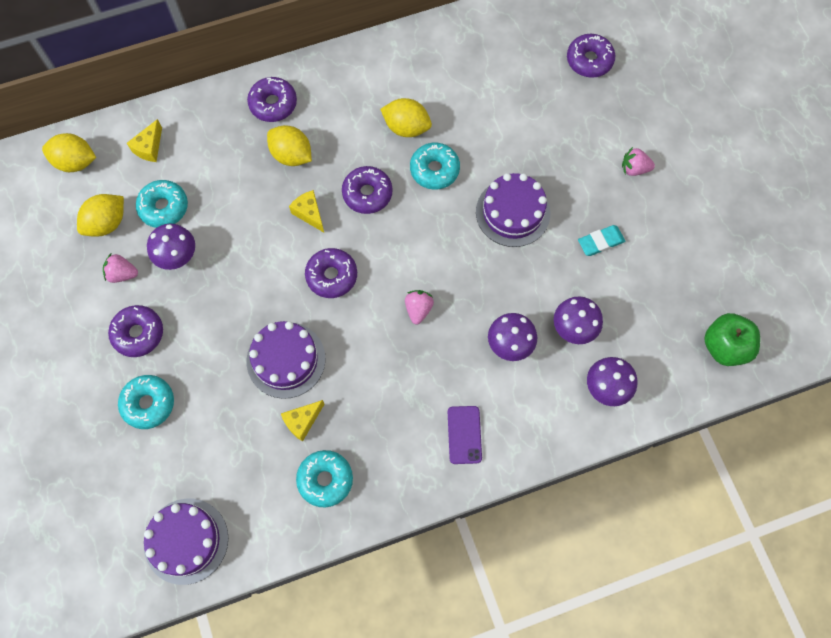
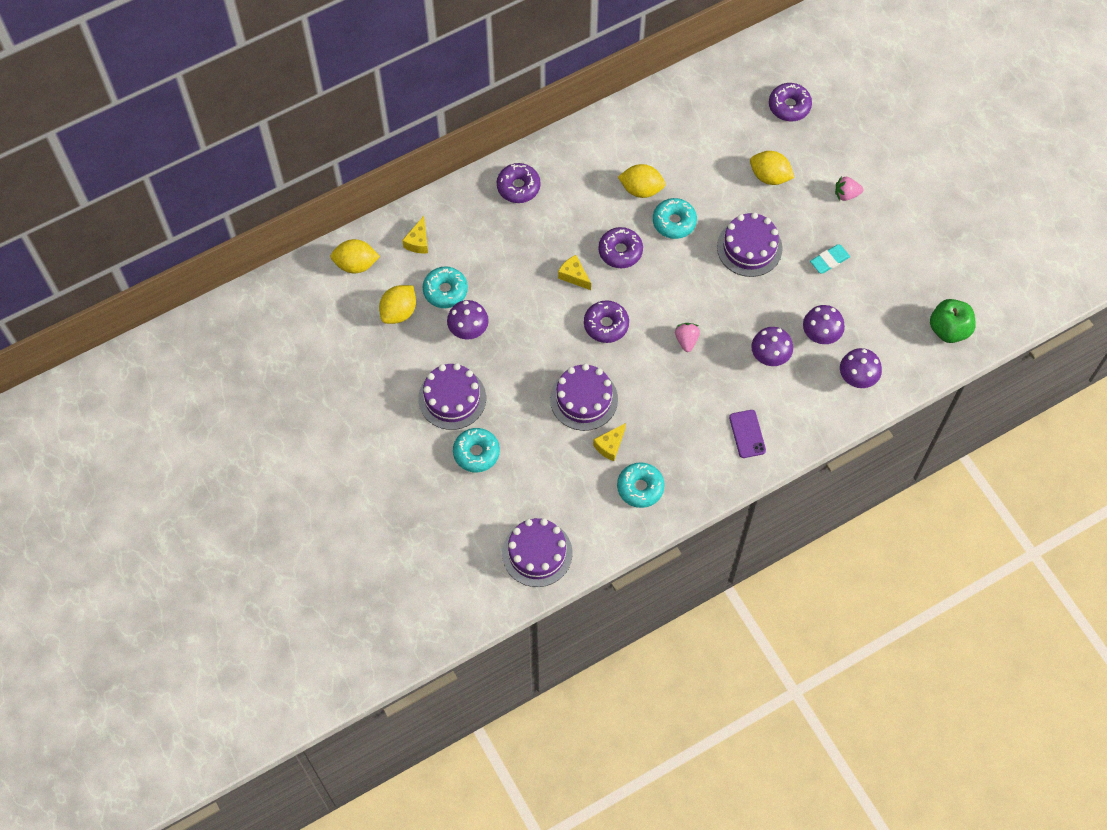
camera: 10 degrees left, 5 degrees down
(122, 274) = (424, 352): pink strawberry -> none
(138, 333) = (452, 398): purple donut -> purple cake
(291, 155) = (546, 229): yellow lemon -> yellow lemon (769, 176)

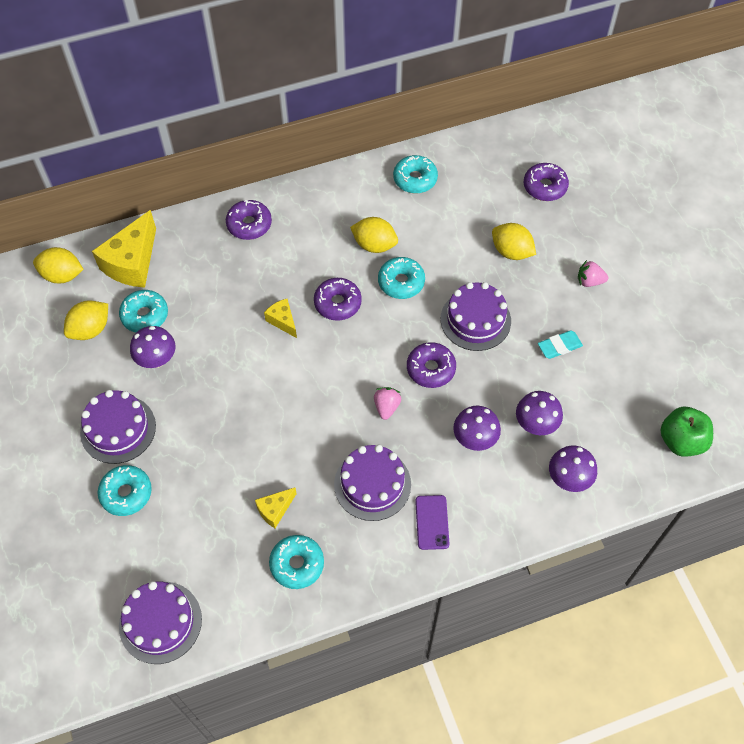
camera: 10 degrees right, 5 degrees down
(418, 242) = (132, 263): yellow cheese -> yellow cheese, size x1.96
(584, 399) = (259, 453): purple cake -> purple cake (372, 484)
(606, 325) = (304, 377): purple donut -> purple donut (431, 369)
(665, 117) = (415, 179): none -> turquoise donut

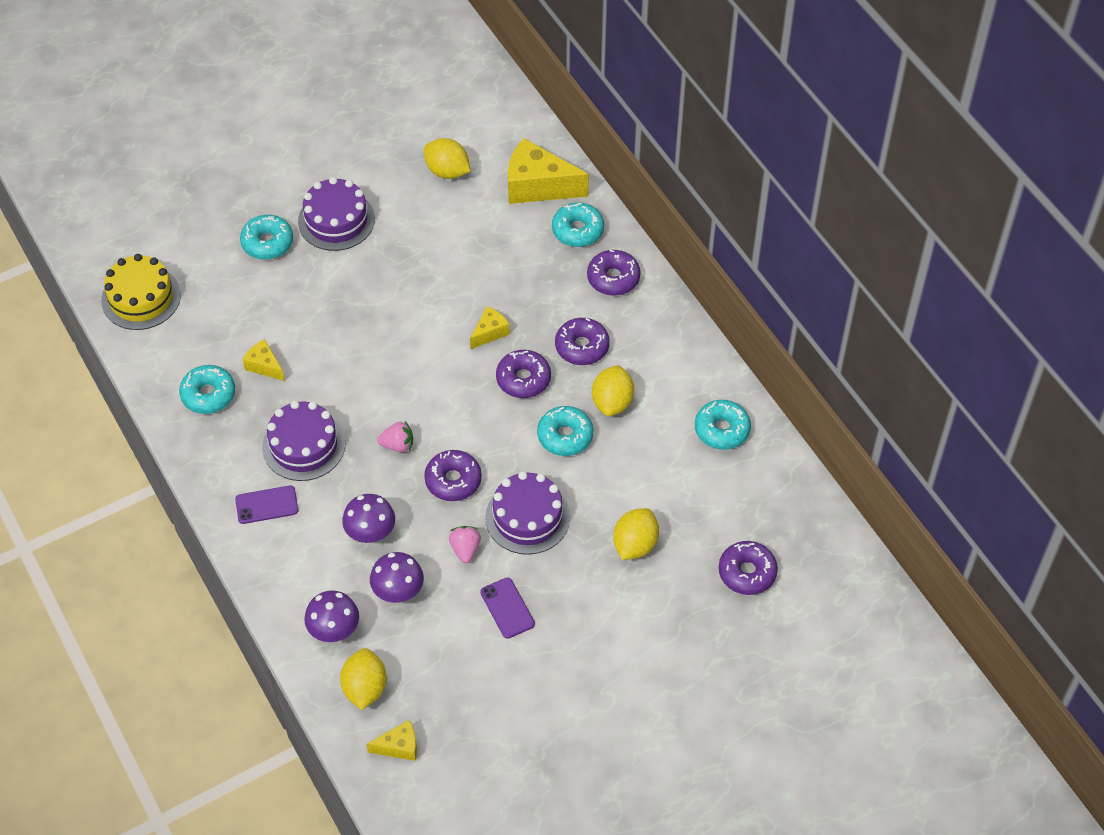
camera: 80 degrees right, 5 degrees down
(62, 275) = (509, 132): yellow lemon -> yellow lemon (365, 688)
(145, 315) = (473, 212): turquoise donut -> turquoise donut (577, 230)
(157, 359) = (421, 233): purple mushroom -> none
(160, 622) = (141, 298): purple cake -> yellow cake
(314, 257) = (582, 347): none -> purple donut
(559, 346) = (507, 608): turquoise eraser -> purple phone
(589, 281) = (609, 634): pink strawberry -> pink strawberry (465, 549)
(681, 441) = (399, 747): green apple -> yellow cheese

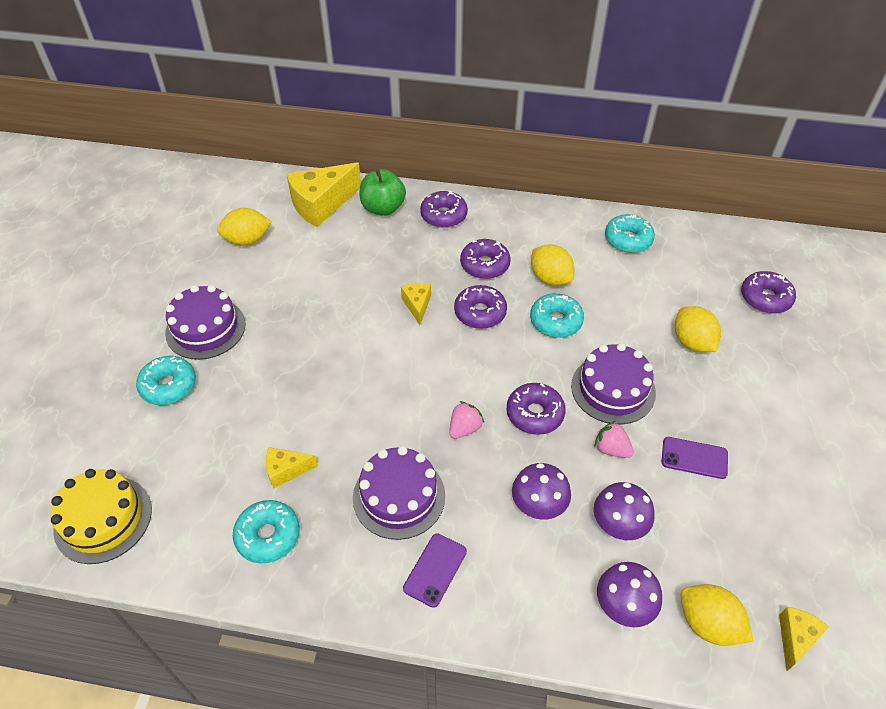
camera: 50 degrees left, 5 degrees down
(577, 230) = (383, 208): turquoise donut -> green apple

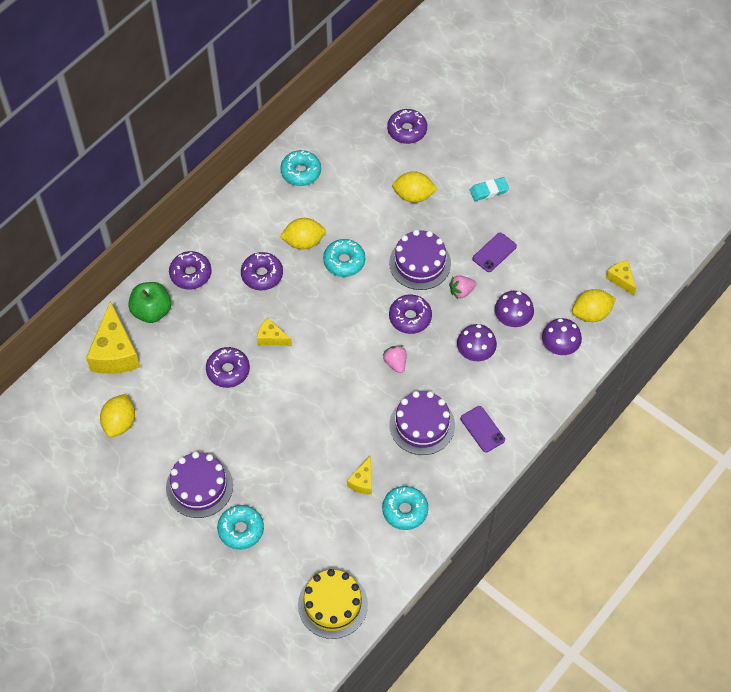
camera: 60 degrees left, 10 degrees up
(480, 313) = (305, 302): purple donut -> purple donut (228, 370)
(770, 410) = (489, 191): none -> turquoise eraser

